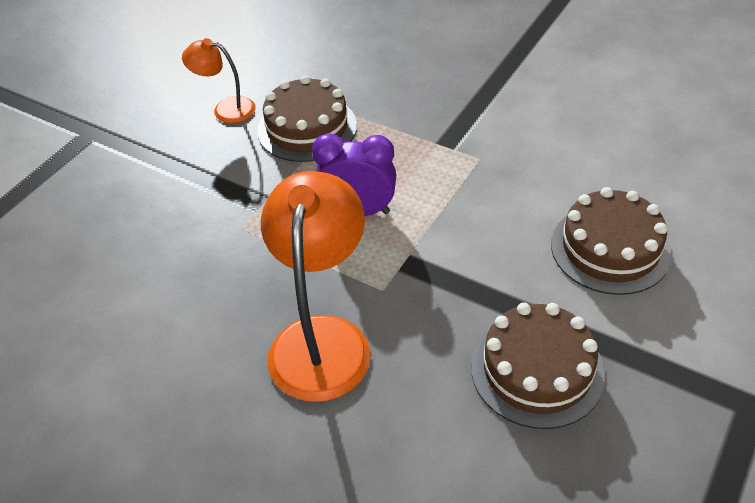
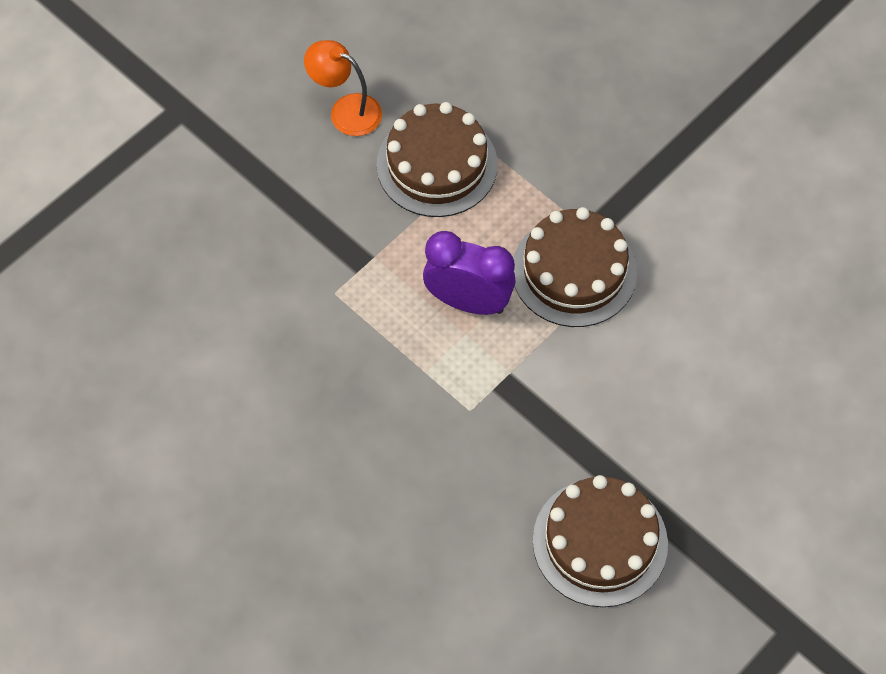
camera: 10 degrees right, 15 degrees up
(322, 338) = (394, 454): orange lamp -> none
(610, 248) = (728, 418): brown cake -> brown cake (574, 271)

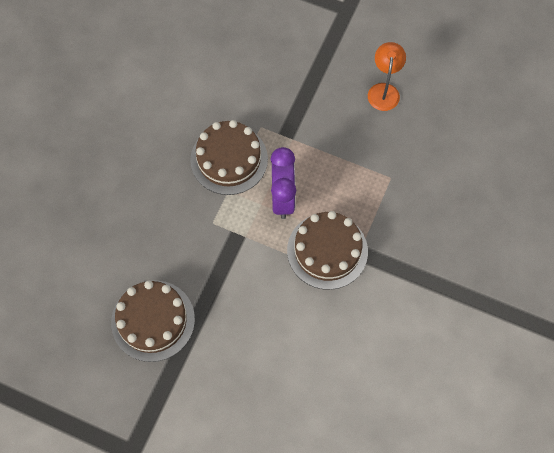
camera: 70 degrees right, 5 degrees up
(437, 164) = (368, 151): brown cake -> brown cake (229, 159)

